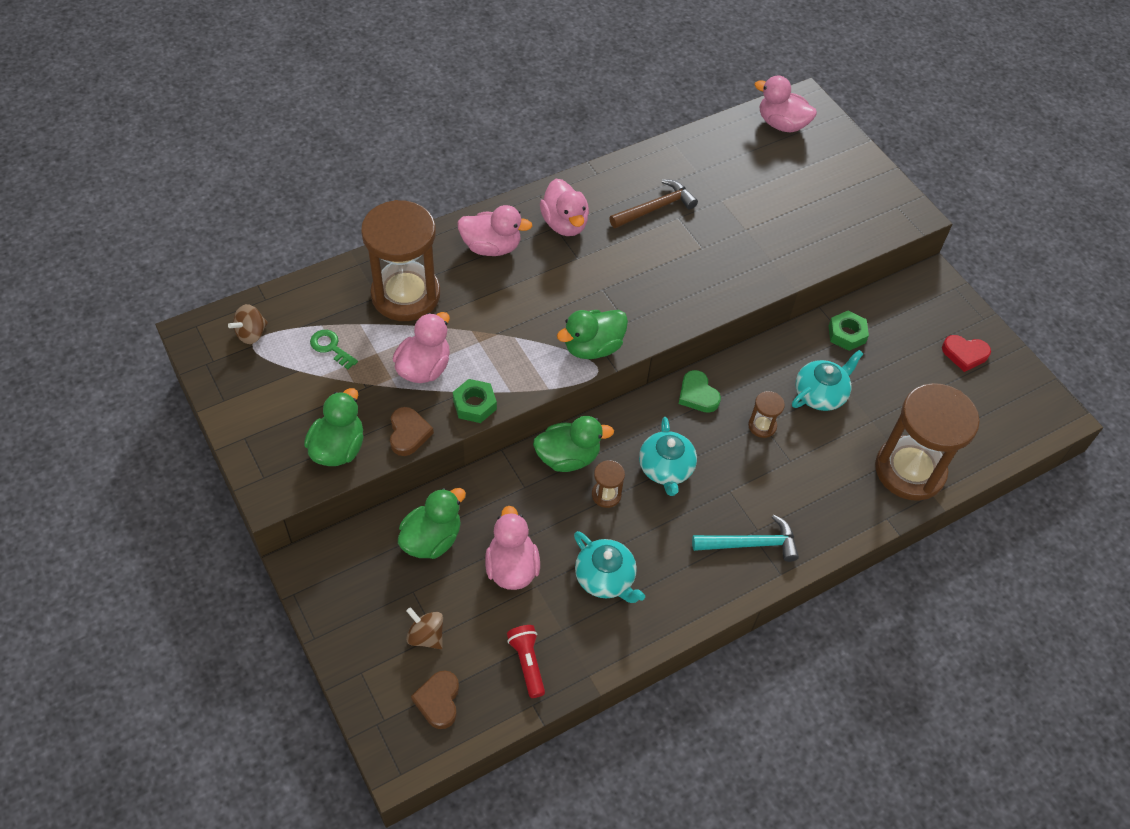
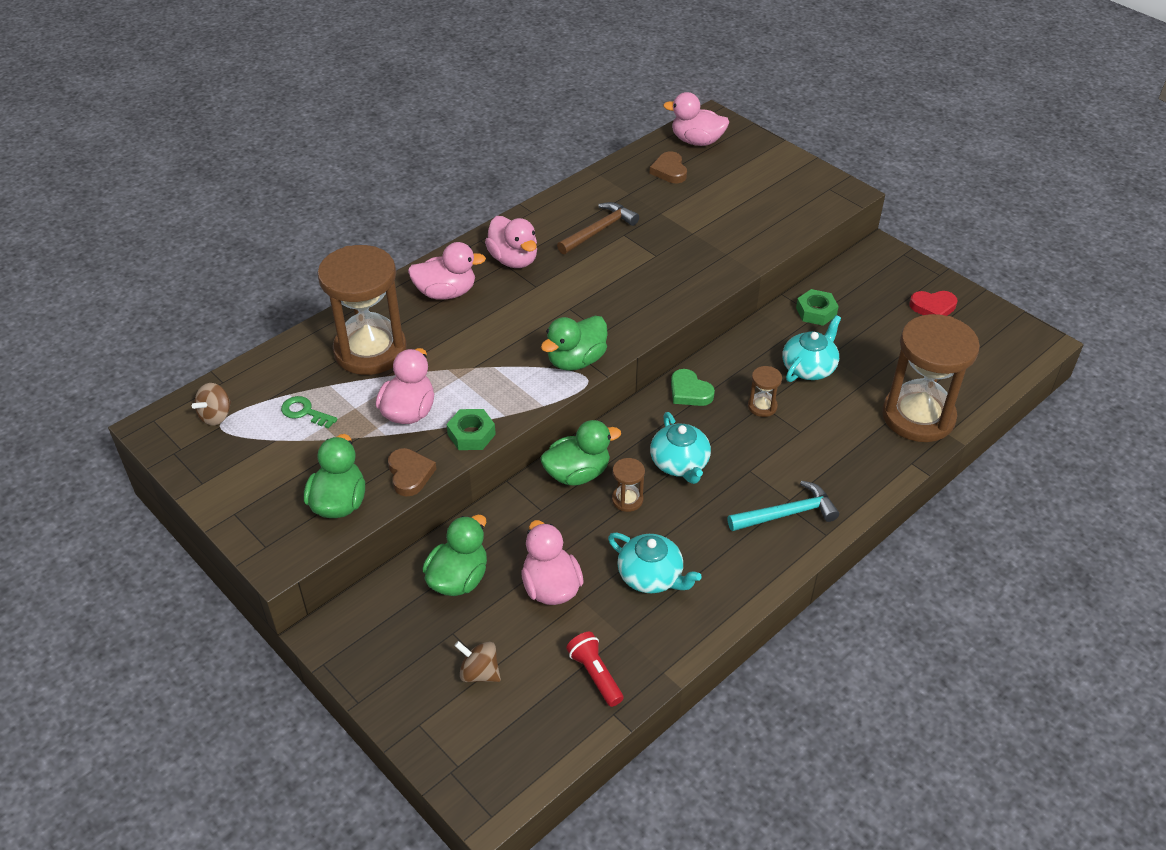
camera: 10 degrees left, 10 degrees down
(438, 701) = (511, 733): brown heart -> brown heart (669, 171)

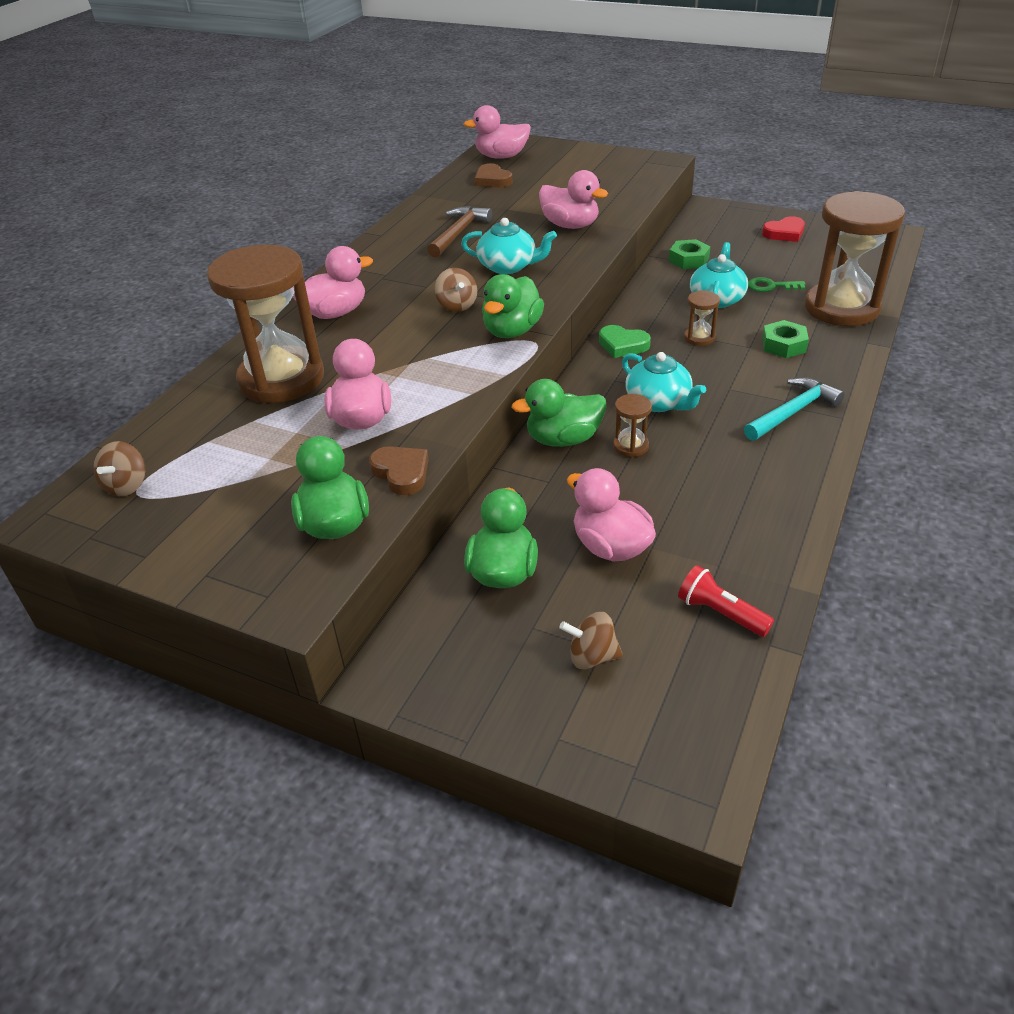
camera: 20 degrees left, 5 degrees down
(305, 412) = (238, 452): green key -> green key (771, 286)
(471, 434) = (446, 419): green nut -> green nut (783, 345)
(513, 260) = (388, 272): pink duck -> pink duck (570, 225)
(548, 317) = (457, 305): none -> brown spinning top
(577, 473) = (563, 439): green duck -> green duck turned 150 degrees counterclockwise
(651, 576) = (706, 503): turquoise teapot -> turquoise teapot (508, 266)

